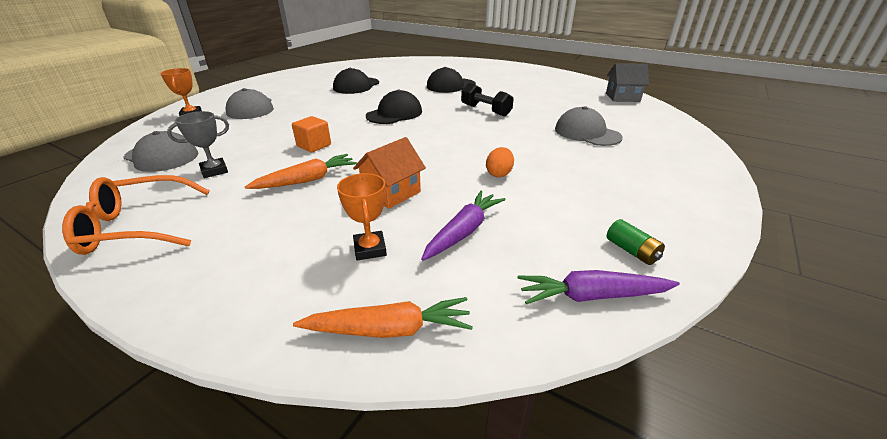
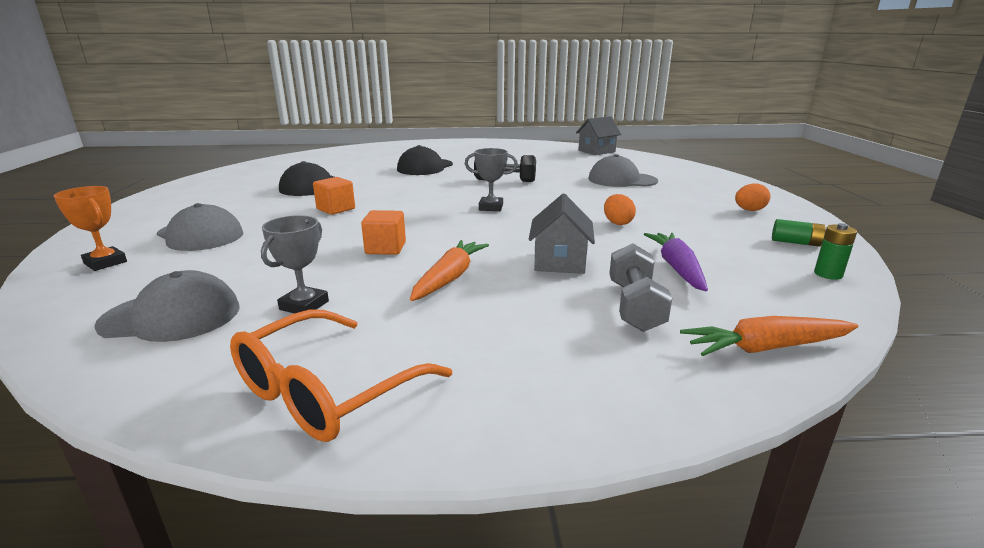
camera: 35 degrees left, 10 degrees down
(339, 108) = (336, 209): none -> orange cube
(370, 249) = (635, 306): orange trophy -> grey dumbbell
(389, 329) = (766, 348): orange carrot -> orange carrot turned 150 degrees counterclockwise
(391, 193) = (559, 262): orange house -> grey house
(394, 114) = (417, 201): black cap -> none
(431, 132) = (491, 207): none -> grey trophy
(592, 296) = (828, 274): purple carrot -> green battery
(655, 200) = (749, 210): none -> orange egg

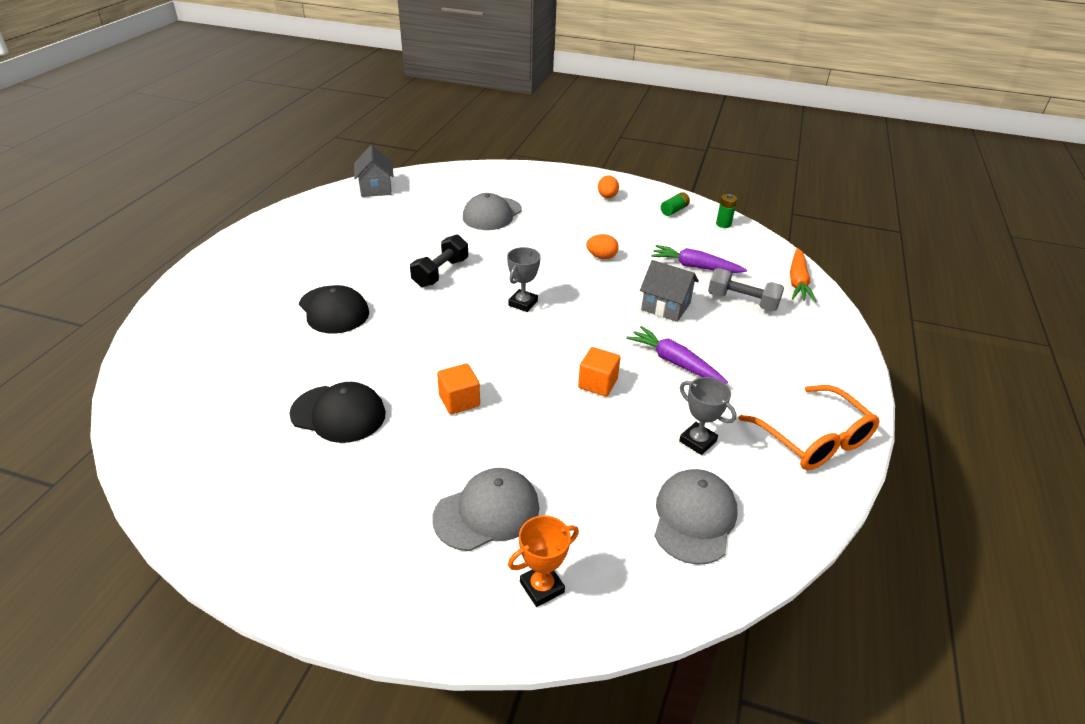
camera: 70 degrees left, 15 degrees up
(449, 278) = (675, 362): orange carrot -> purple carrot

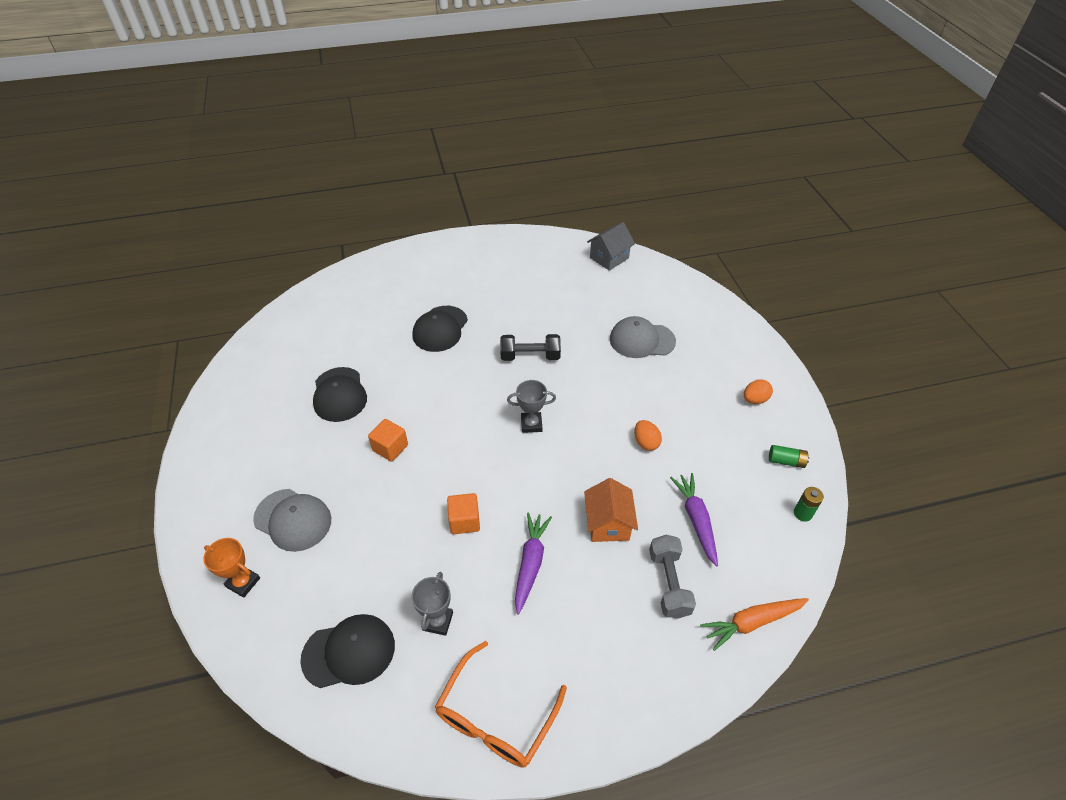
camera: 60 degrees right, 10 degrees up
(666, 306) = (608, 523): grey house -> orange house
(694, 518) = (349, 652): grey cap -> black cap

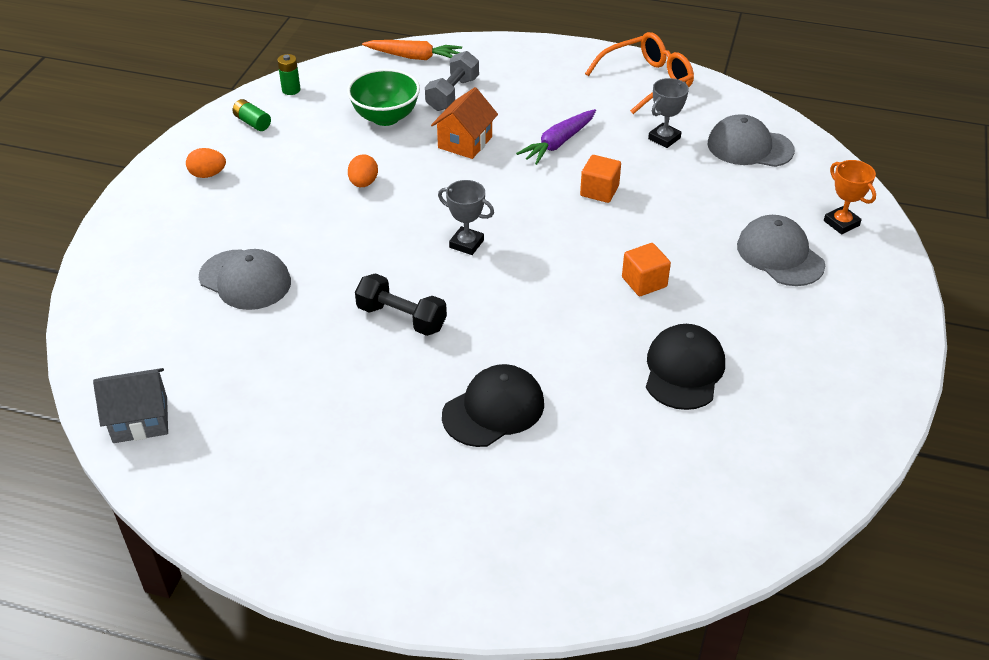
camera: 150 degrees left, 5 degrees down
(349, 652) = (749, 147): black cap -> grey cap
(696, 520) = (385, 117): purple carrot -> green bowl

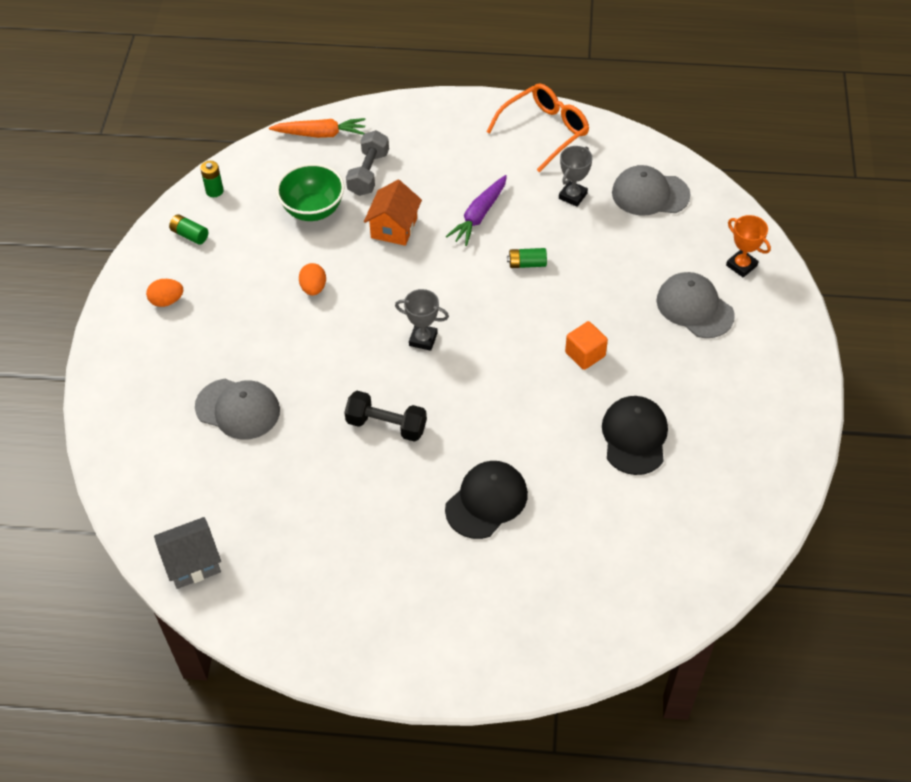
camera: 10 degrees left, 10 degrees up
(599, 191) = (527, 264): orange cube -> green battery

